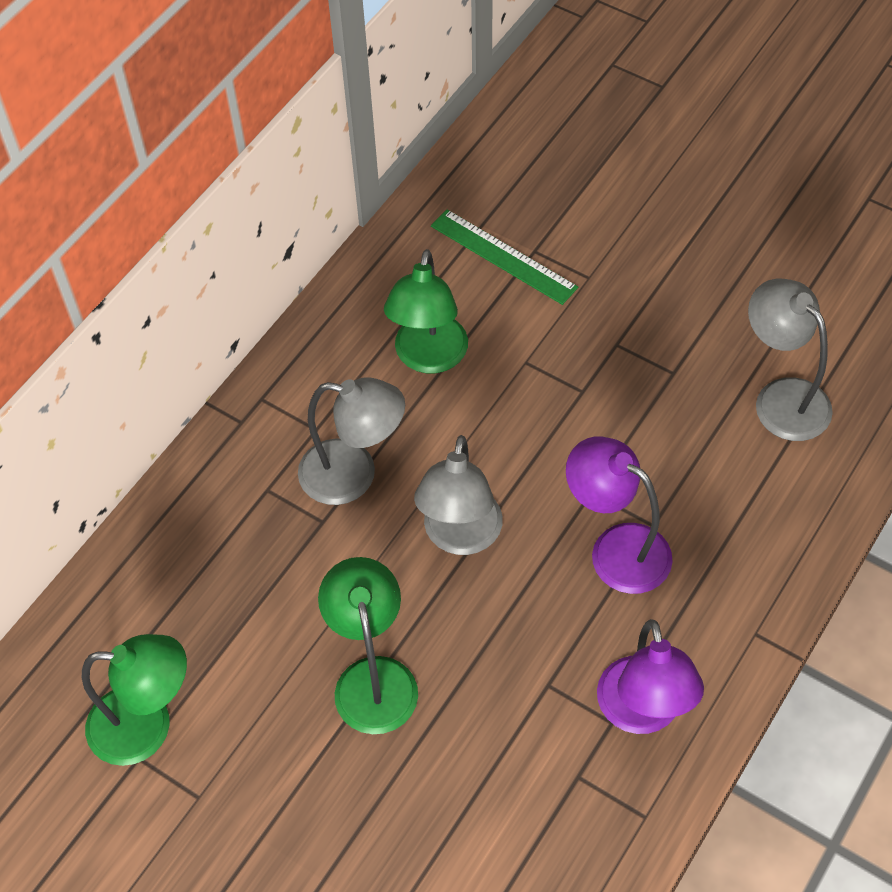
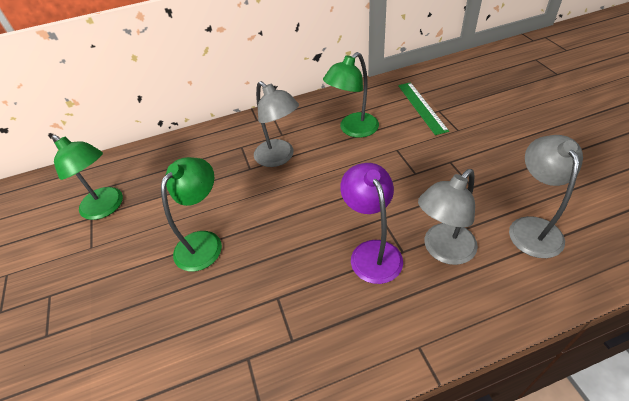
camera: 40 degrees right, 10 degrees down
(460, 537) = (300, 205): grey lamp -> grey lamp (443, 250)
(642, 713) = (312, 347): purple lamp -> none

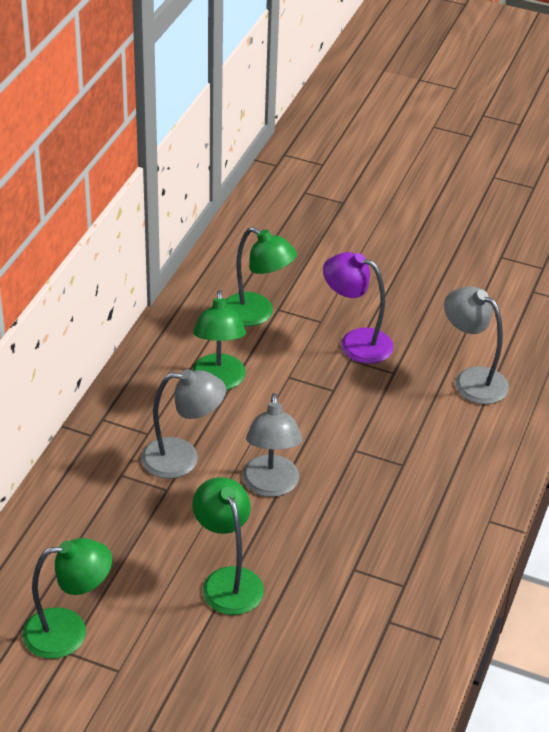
camera: 55 degrees left, 5 degrees down
(372, 252) = (381, 482): purple lamp -> purple lamp (356, 342)
(422, 107) = (257, 314): green ruler -> green lamp
(443, 250) = (430, 442): grey lamp -> grey lamp (270, 486)

